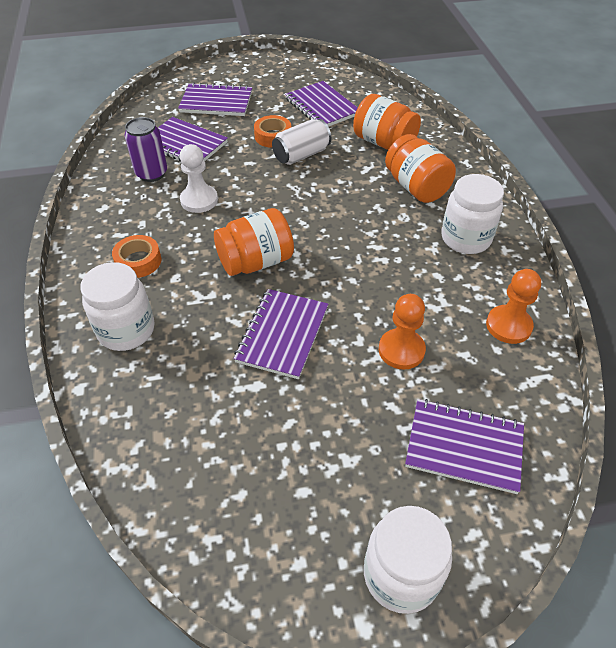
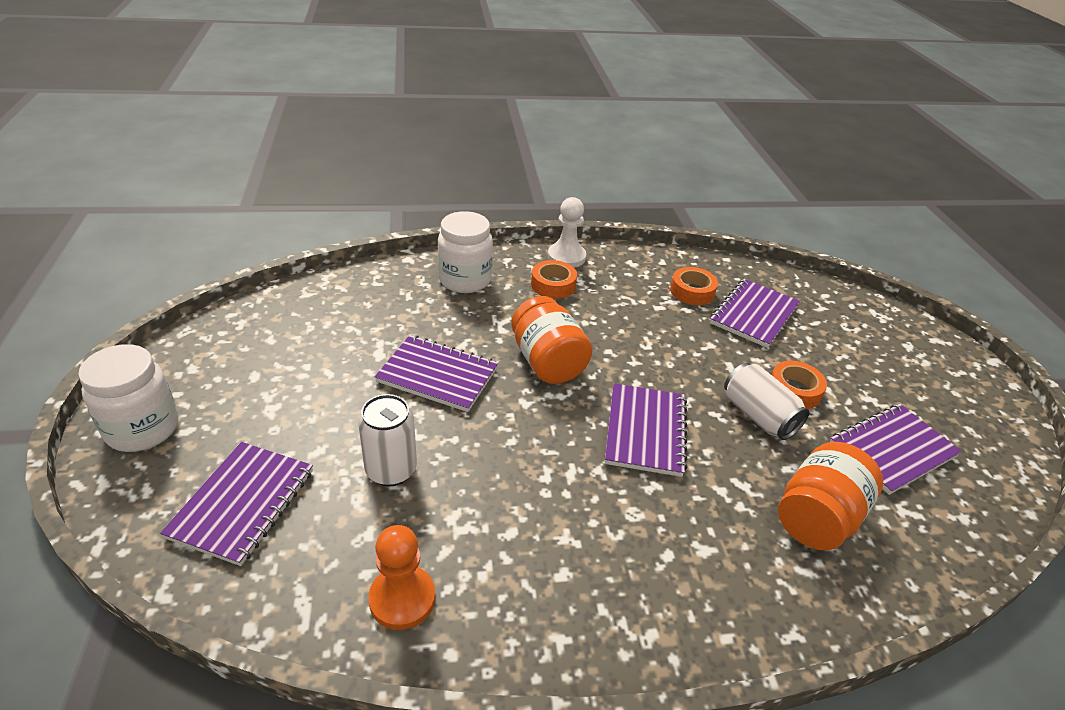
camera: 90 degrees right, 10 degrees down
(151, 173) = (692, 291): purple can -> orange tape
(199, 200) = (650, 324): white pawn -> white pawn (566, 257)
(216, 102) = (856, 342): purple notebook -> purple notebook (645, 431)
(401, 350) = (391, 470): orange pawn -> white can
(416, 187) = (706, 542): orange jar -> none
(465, 239) = (586, 585): white jar -> none

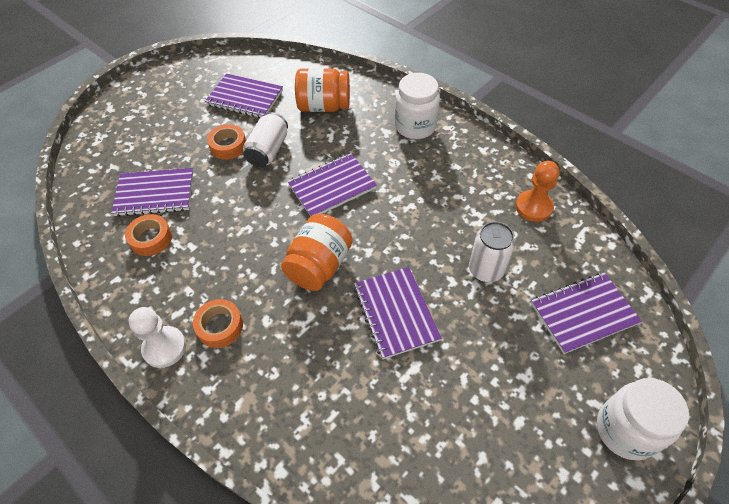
camera: 125 degrees left, 15 degrees up
(465, 280) = (270, 393): white jar -> white jar (415, 126)

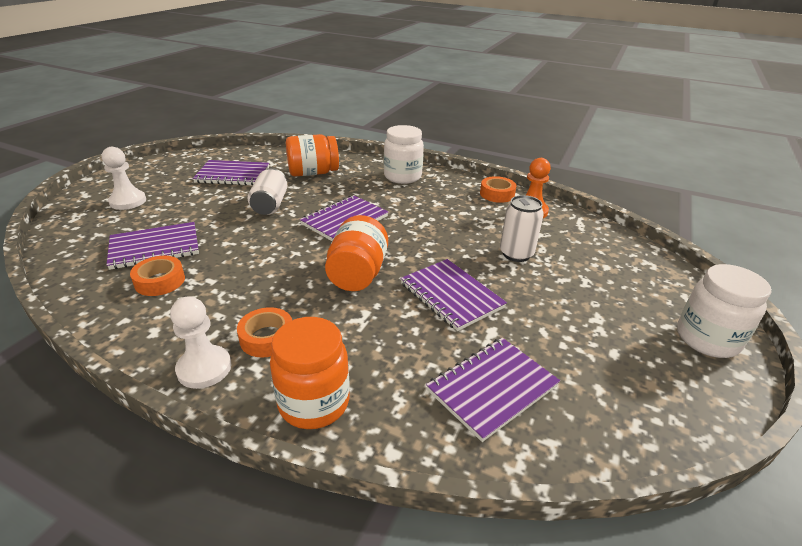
camera: 20 degrees left, 20 degrees down
(144, 124) = (128, 201): none -> white pawn
(228, 146) = (227, 206): orange tape -> orange tape (497, 194)
(236, 406) = (314, 403): none -> orange jar
(583, 313) = (615, 268): purple notebook -> purple notebook (492, 388)

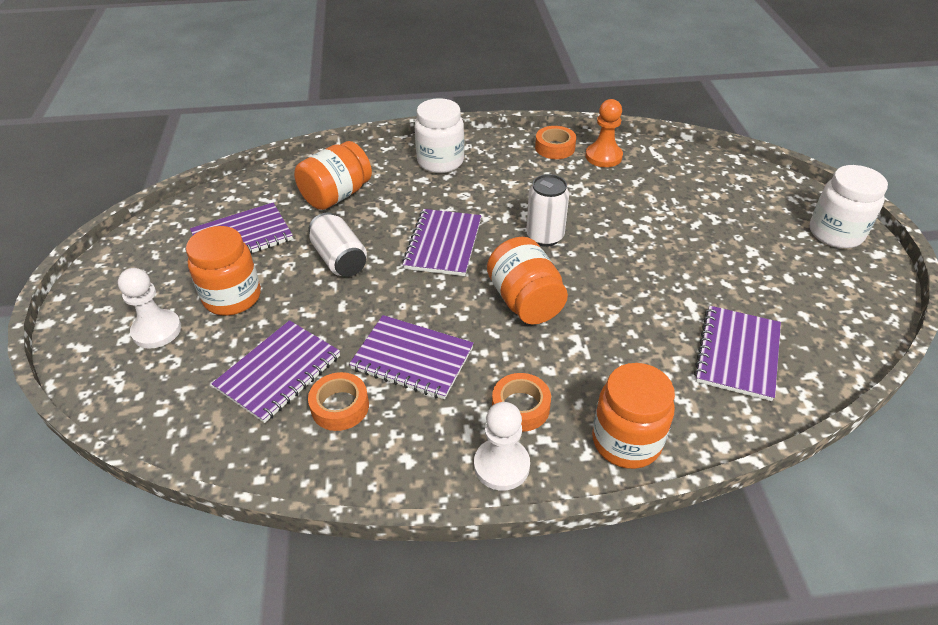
camera: 30 degrees left, 10 degrees up
(186, 201) = (232, 297): none -> orange jar
(451, 296) = (627, 284): purple notebook -> purple notebook (412, 359)
(516, 254) = (636, 213): white can -> white can (545, 236)

